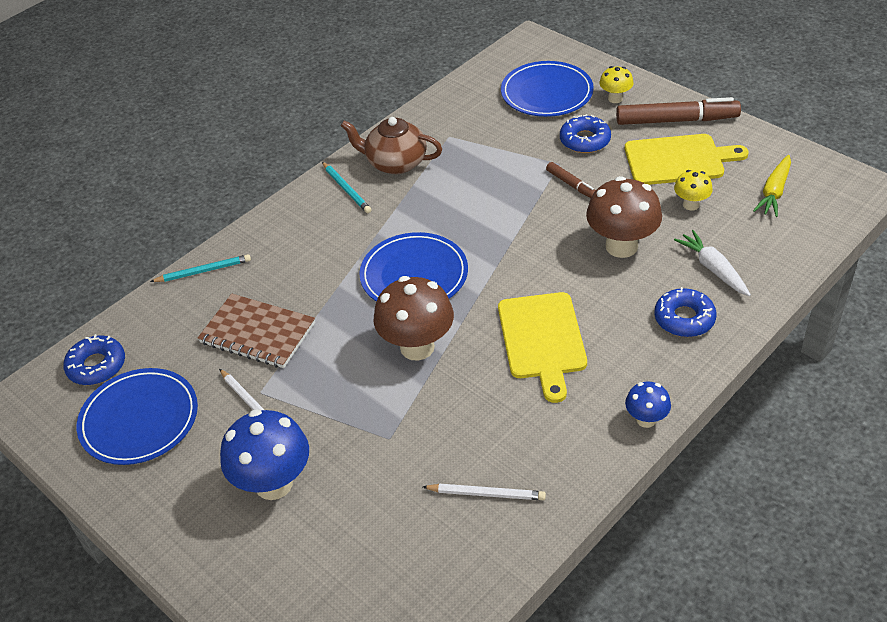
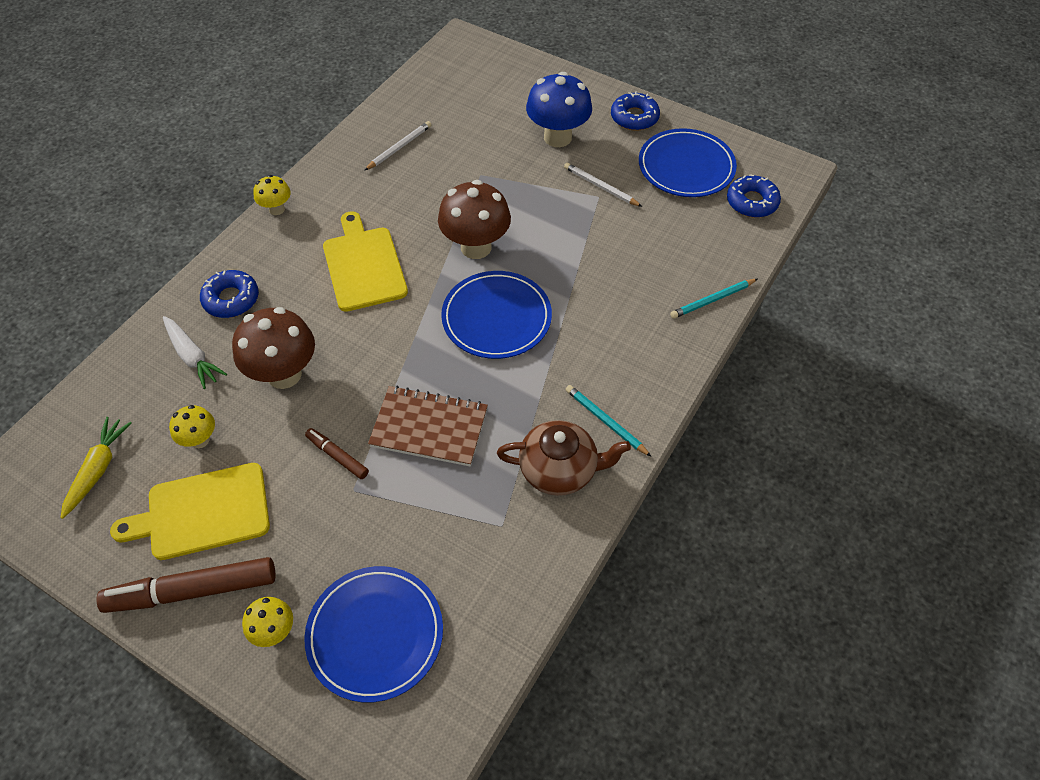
camera: 165 degrees right, 10 degrees up
(257, 333) = (625, 244): brown notebook -> brown notebook (429, 428)
(486, 494) = (399, 147): white pencil -> white pencil turned 135 degrees clockwise
(585, 140) = (320, 537): blue donut -> blue donut (634, 117)
(646, 419) = (276, 209): blue mushroom -> yellow mushroom

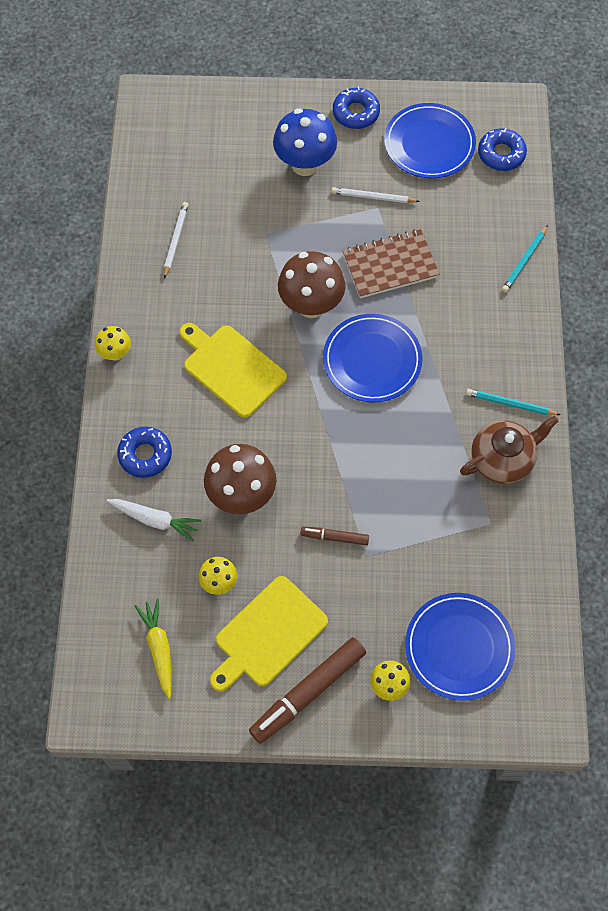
camera: 30 degrees left, 10 degrees up
(429, 428) = (386, 478): brown notebook -> brown notebook (390, 265)

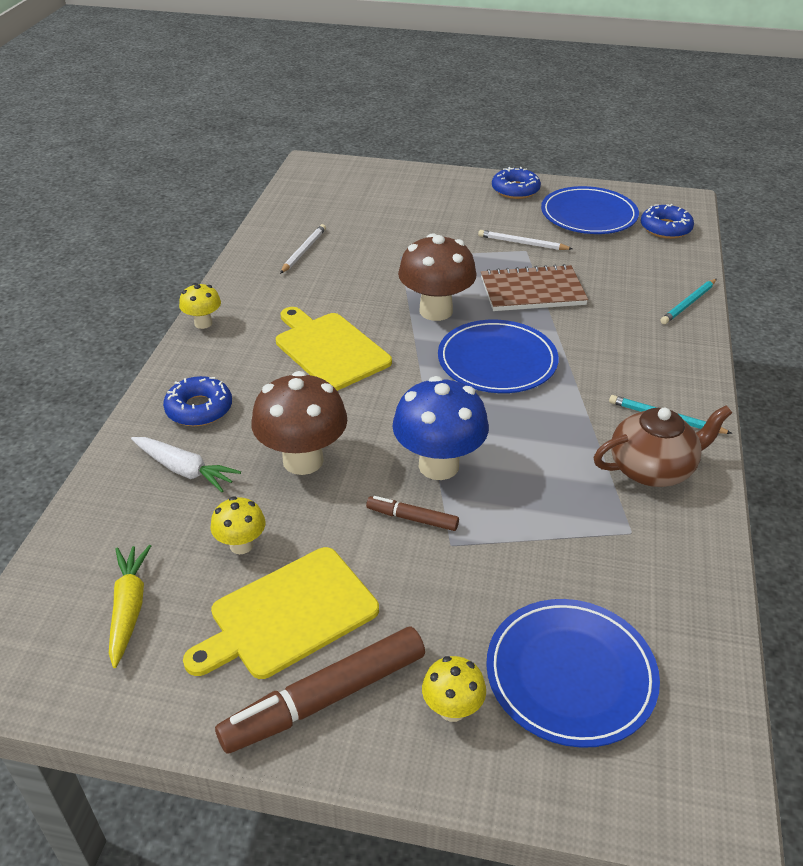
camera: 10 degrees right, 25 degrees down
(305, 164) = (455, 216): blue mushroom -> blue mushroom (438, 465)

